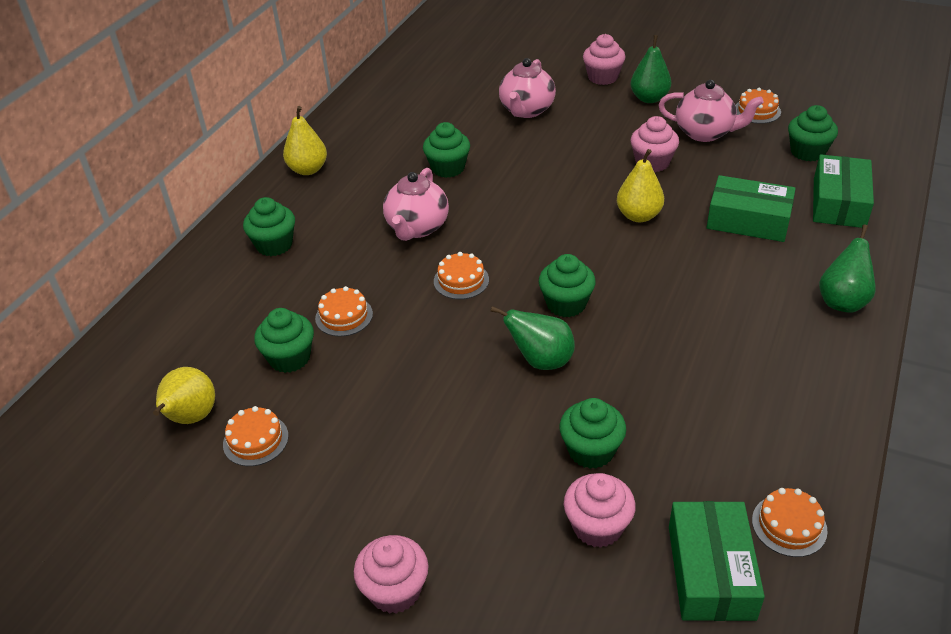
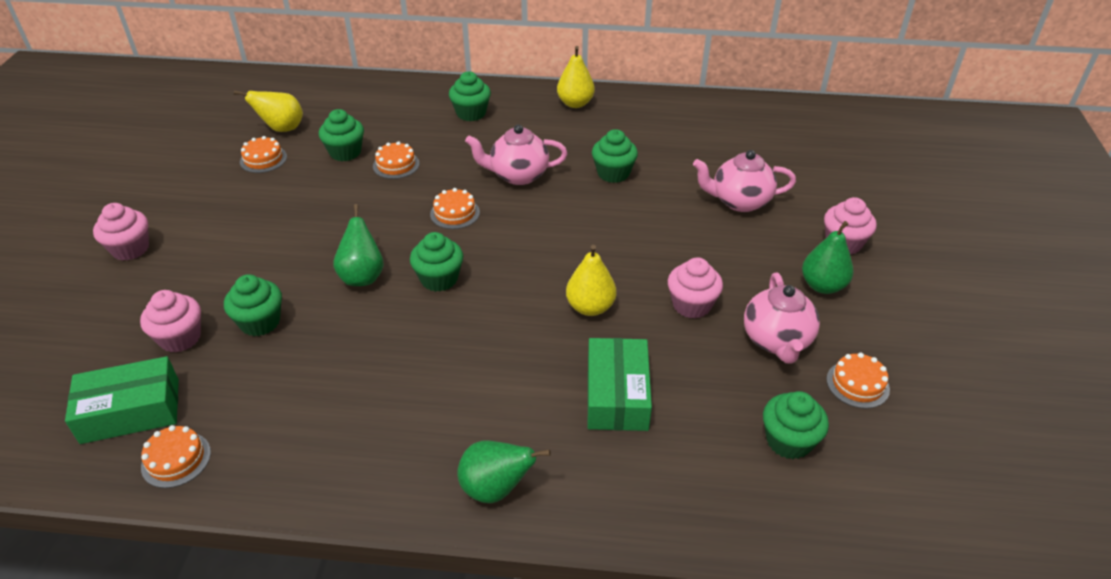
camera: 70 degrees right, 0 degrees up
(839, 203) = (689, 479): green box -> none

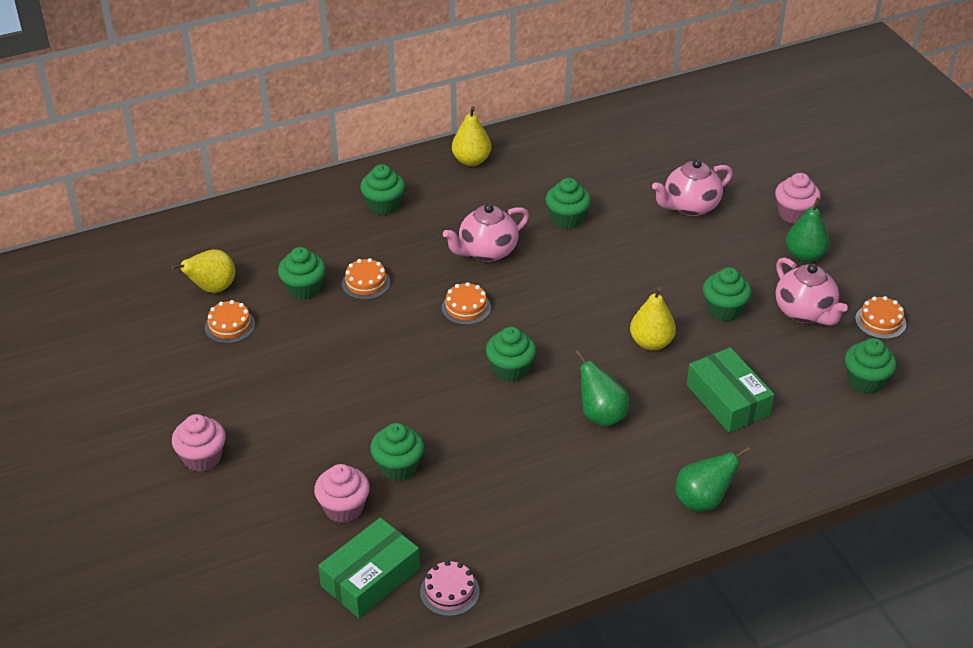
camera: 30 degrees left, 0 degrees up
(176, 459) = (449, 591): orange cake -> pink cake
(362, 276) = (444, 394): green pear -> green pear (601, 415)
(691, 305) = (724, 309): pink cupcake -> green cupcake

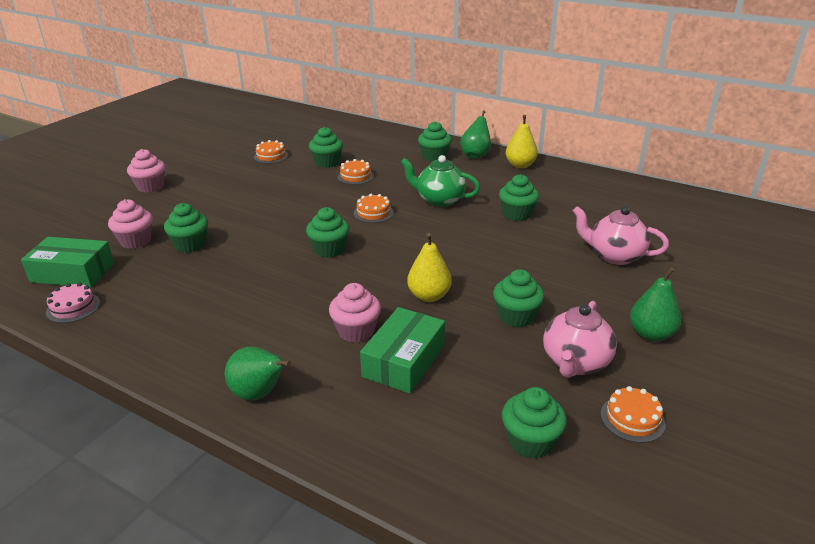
camera: 55 degrees right, 10 degrees down
(212, 288) = (297, 142): yellow pear -> none
(487, 251) = (439, 200): pink teapot -> green teapot
(601, 415) = (318, 304): green pear -> green pear (475, 155)
(794, 214) = (695, 308): pink cupcake -> pink cupcake (356, 331)

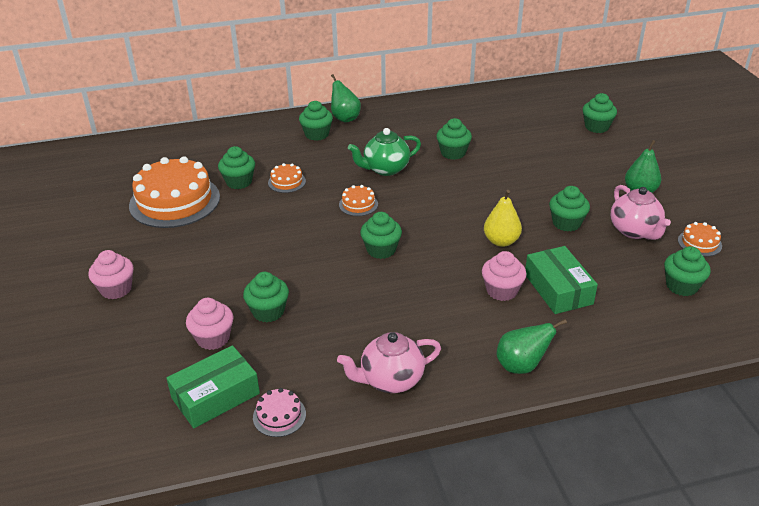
camera: 45 degrees left, 5 degrees up
(271, 156) = (174, 201): orange cake -> orange cake, size x2.30
(520, 165) = (390, 112): yellow pear -> none
(614, 256) = (551, 152): pink teapot -> pink teapot (391, 380)
(709, 258) = (596, 127): none -> green cupcake

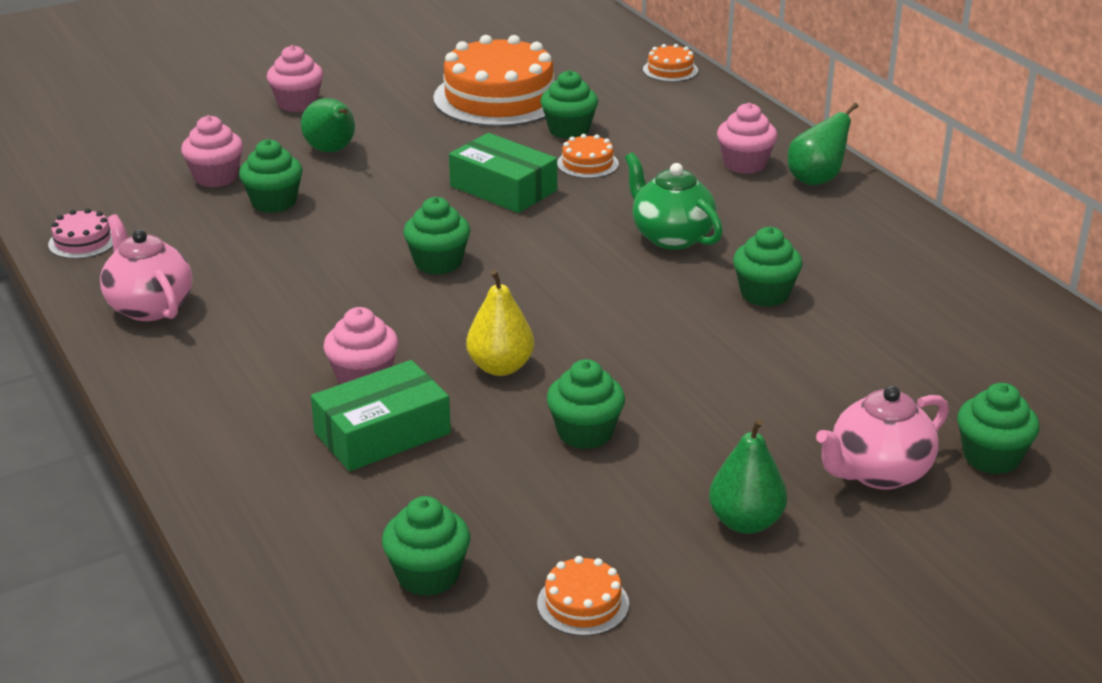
camera: 75 degrees right, 5 degrees down
(215, 396) = (115, 198): green box -> green box (503, 188)
(317, 134) = (745, 164): green cupcake -> pink cupcake
(358, 204) = (553, 228): orange cake -> orange cake (670, 70)
(521, 366) = (187, 409): green pear -> green pear (332, 151)
(635, 231) = (592, 516): pink teapot -> pink teapot (878, 473)

